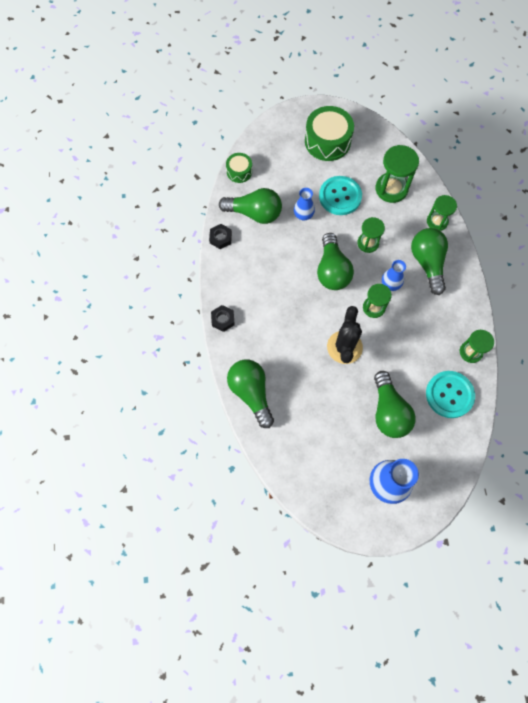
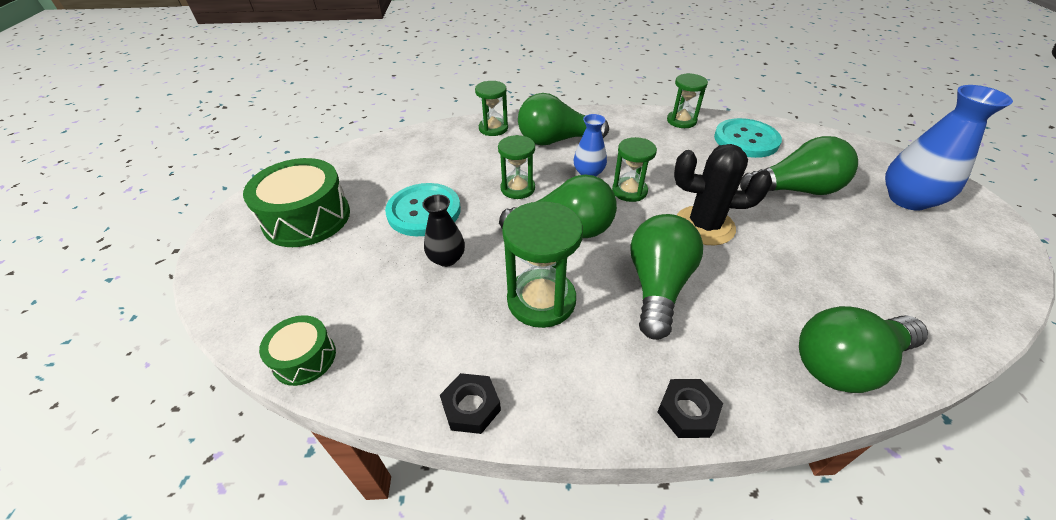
camera: 85 degrees left, 25 degrees down
(254, 213) = (422, 334): green light bulb -> green light bulb (657, 286)
(303, 215) = (447, 258): blue vase -> black vase
(391, 189) = (429, 160): green hourglass -> green hourglass (541, 300)

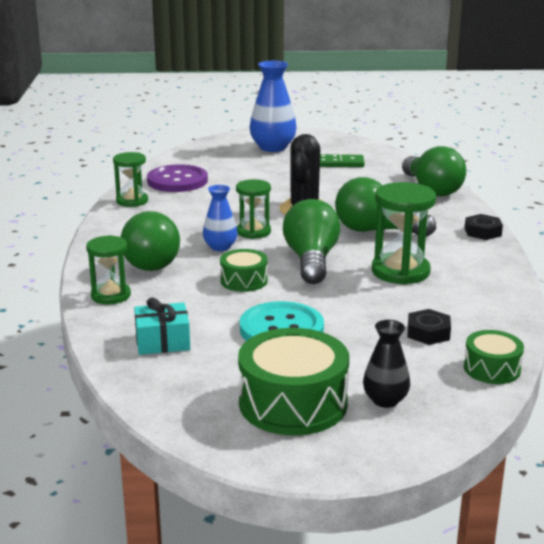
camera: 90 degrees left, 20 degrees down
(418, 155) = (162, 341): none -> turquoise gift
(447, 258) = (355, 312): black vase -> black vase (385, 400)
(471, 407) = (507, 295): black nut -> black nut (428, 332)
(517, 188) = (244, 281): green hourglass -> green drum
(746, 140) = (177, 181): turquoise button -> purple button
(795, 190) = (258, 175): green light bulb -> none
(893, 261) = (340, 163): none -> green domino

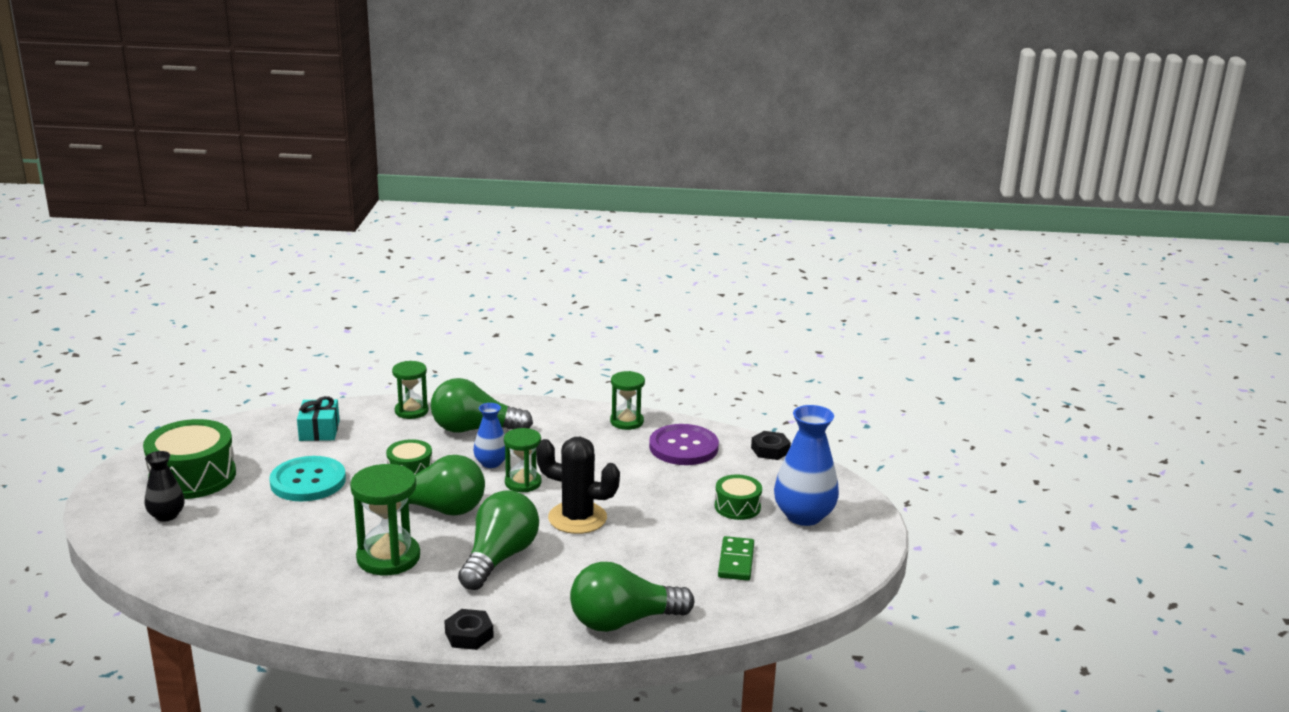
camera: 95 degrees right, 0 degrees up
(428, 332) = (255, 553): black nut -> black nut (770, 450)
(492, 369) = (173, 575): green drum -> green drum (737, 507)

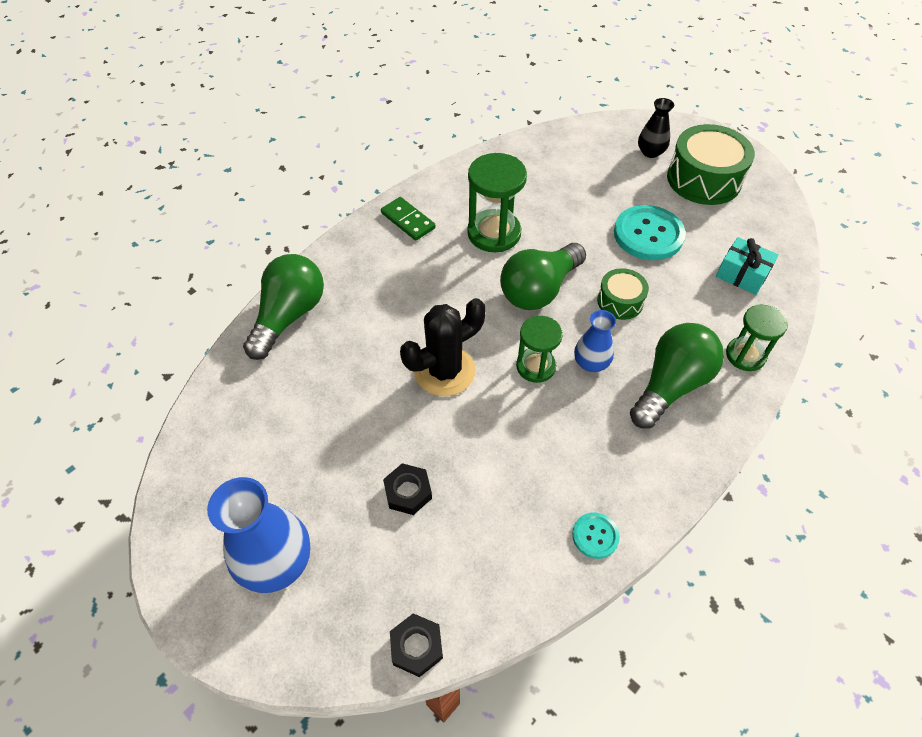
camera: 130 degrees right, 30 degrees up
(469, 635) = (364, 232): black nut -> black nut (408, 492)
(499, 558) = (435, 291): green light bulb -> none
(626, 422) = (595, 536): green hourglass -> turquoise button
(683, 447) = (495, 553): purple button -> none
(736, 561) = (275, 441): green domino -> green domino (408, 221)
(737, 507) = (346, 512): green drum -> none

